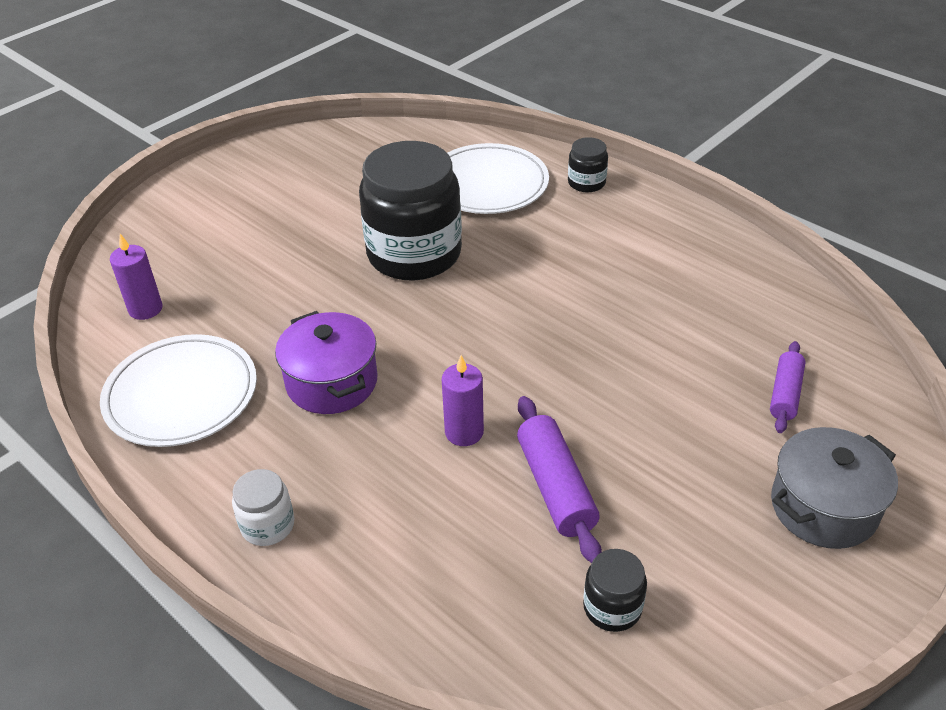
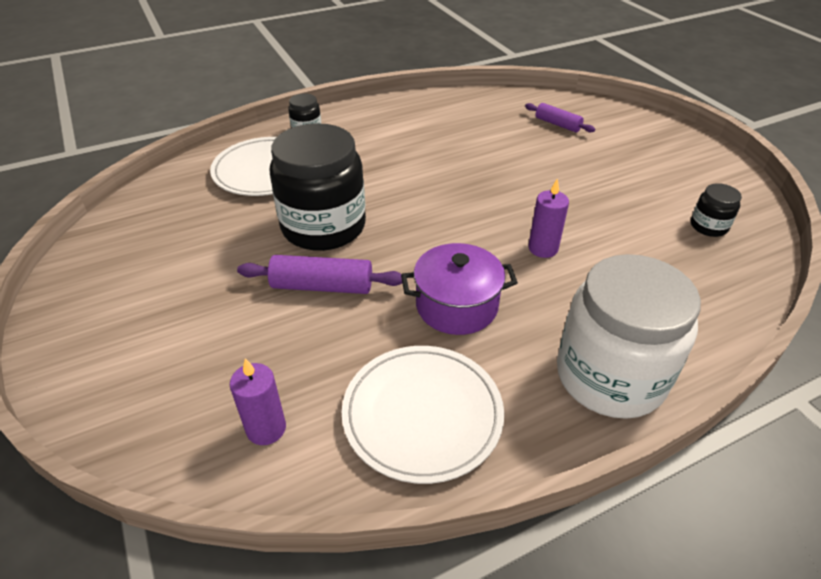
camera: 70 degrees left, 0 degrees up
(268, 525) = (610, 376): white jar -> white jar, size x2.30
(555, 487) = (607, 222): purple rolling pin -> purple rolling pin (322, 286)
(823, 507) = (645, 139): grey pot -> none

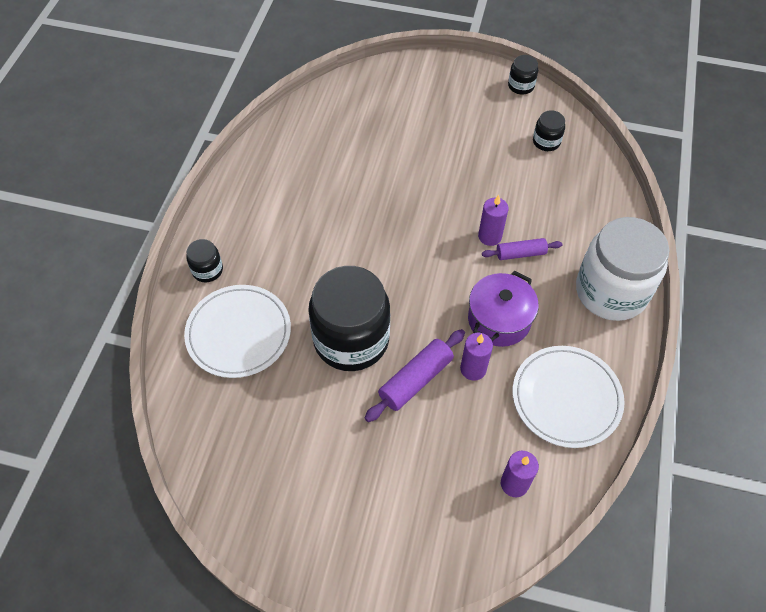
camera: 50 degrees left, 15 degrees up
(377, 318) = (473, 369): none -> purple candle
(557, 124) = (370, 116): purple rolling pin -> purple rolling pin (520, 253)
(738, 179) = (521, 86): none -> black jar

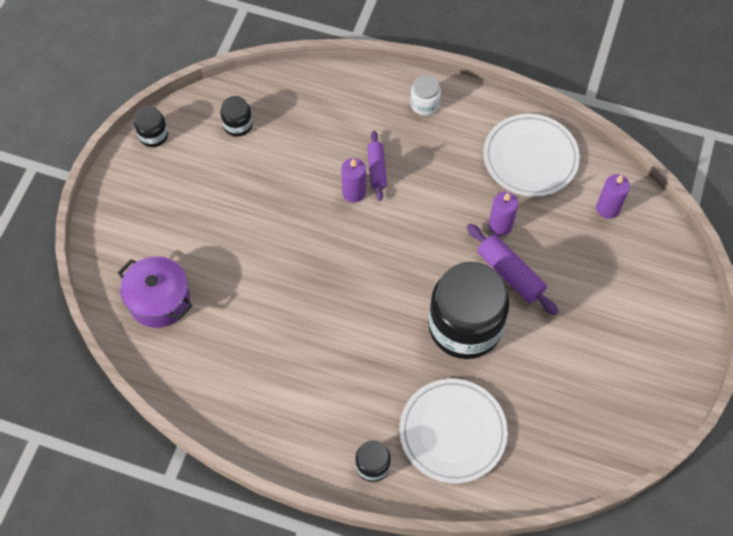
camera: 85 degrees left, 5 degrees up
(499, 320) = (450, 198): purple pot -> purple pot (159, 300)
(611, 291) = (424, 104): white jar -> white jar, size x0.44

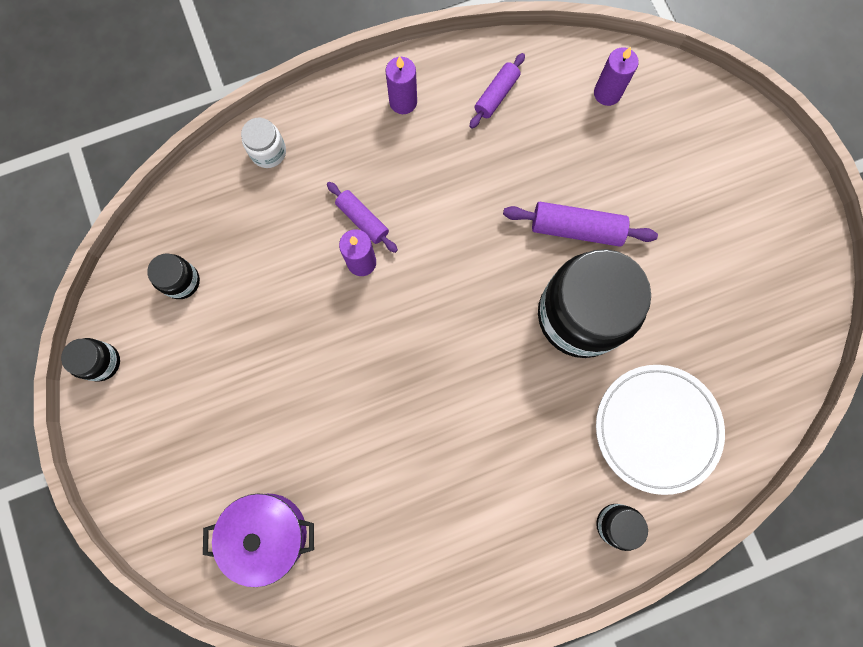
camera: 40 degrees left, 15 degrees up
(424, 104) = (350, 115): white jar -> white jar (268, 152)
(500, 225) = (527, 187): purple candle -> purple candle (403, 102)
(530, 158) = (496, 95): white plate -> purple rolling pin

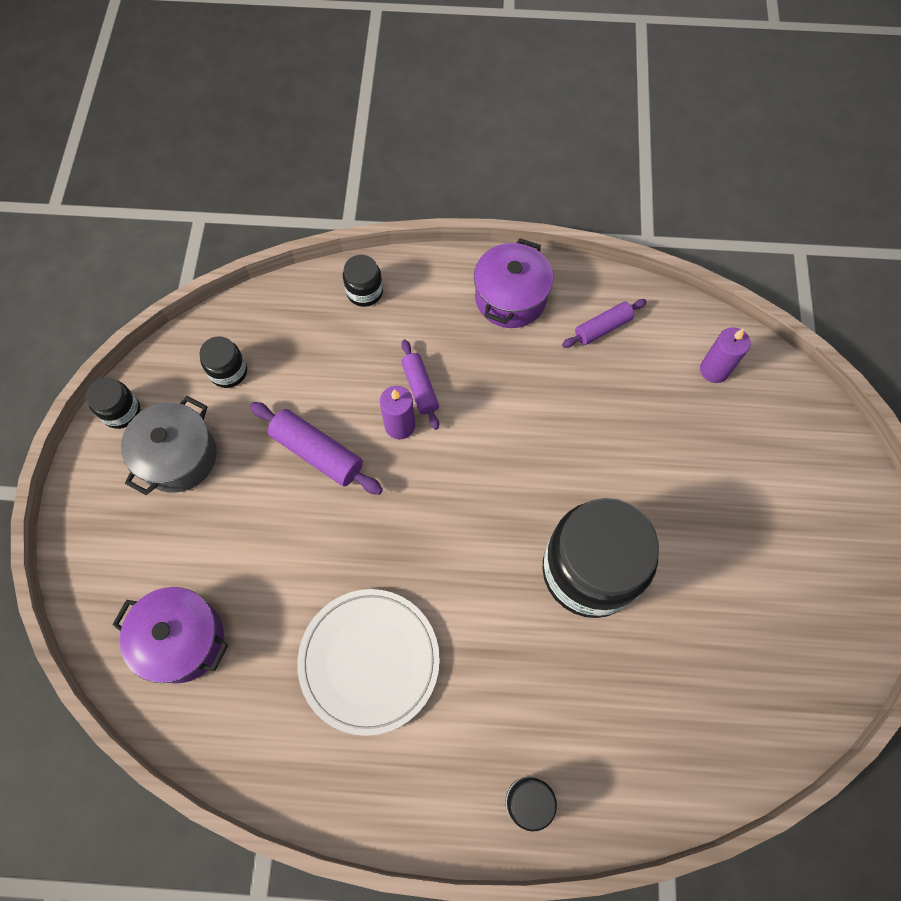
camera: 25 degrees right, 10 degrees down
(178, 379) = (178, 457): none -> grey pot
(268, 152) = (364, 292): white jar -> black jar
(403, 102) = (510, 298): purple candle -> purple pot
(576, 229) = (624, 484): purple rolling pin -> purple rolling pin (317, 453)
(657, 428) = (617, 722): white plate -> white plate (369, 661)

